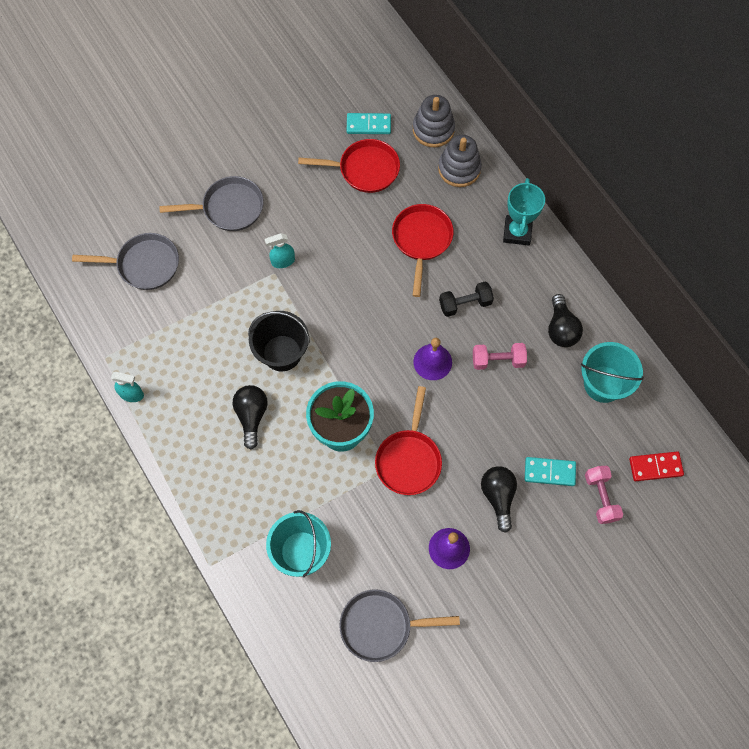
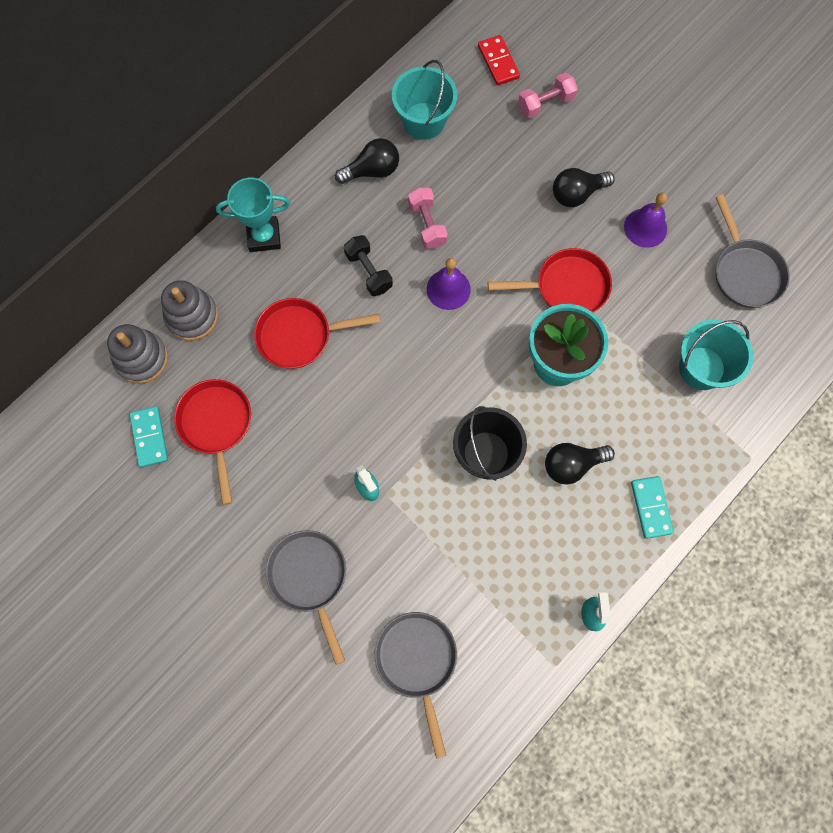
camera: 105 degrees left, 5 degrees up
(549, 472) = (535, 152): turquoise domino -> turquoise domino (650, 507)

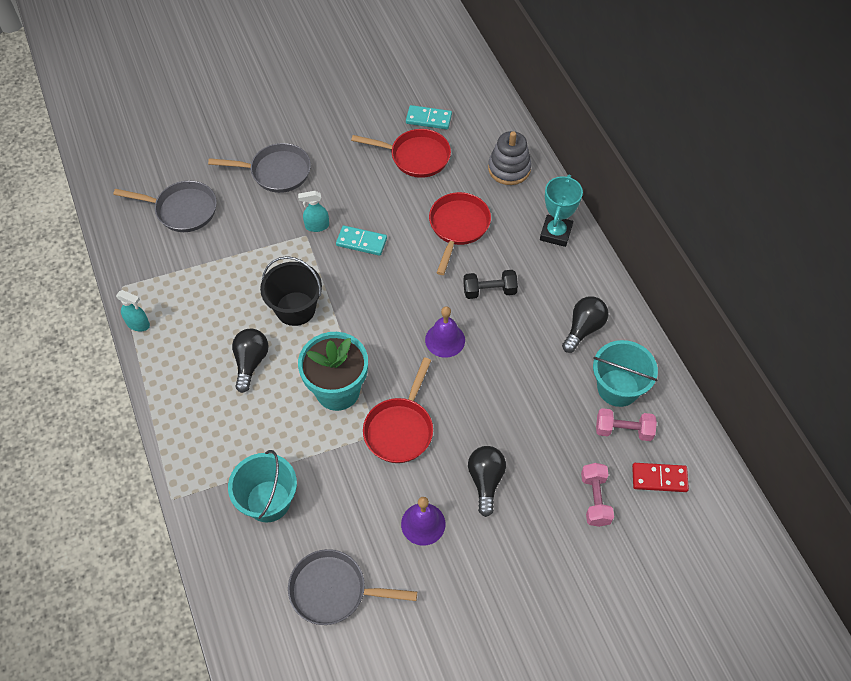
camera: 115 degrees right, 15 degrees down
(141, 358) = (491, 131): grey stacking toy -> none
(372, 170) = (583, 329): black light bulb -> black light bulb turned 150 degrees counterclockwise
(427, 224) = (512, 349): pink dumbbell -> pink dumbbell (623, 430)
(650, 507) = (183, 401): turquoise domino -> turquoise domino (361, 242)

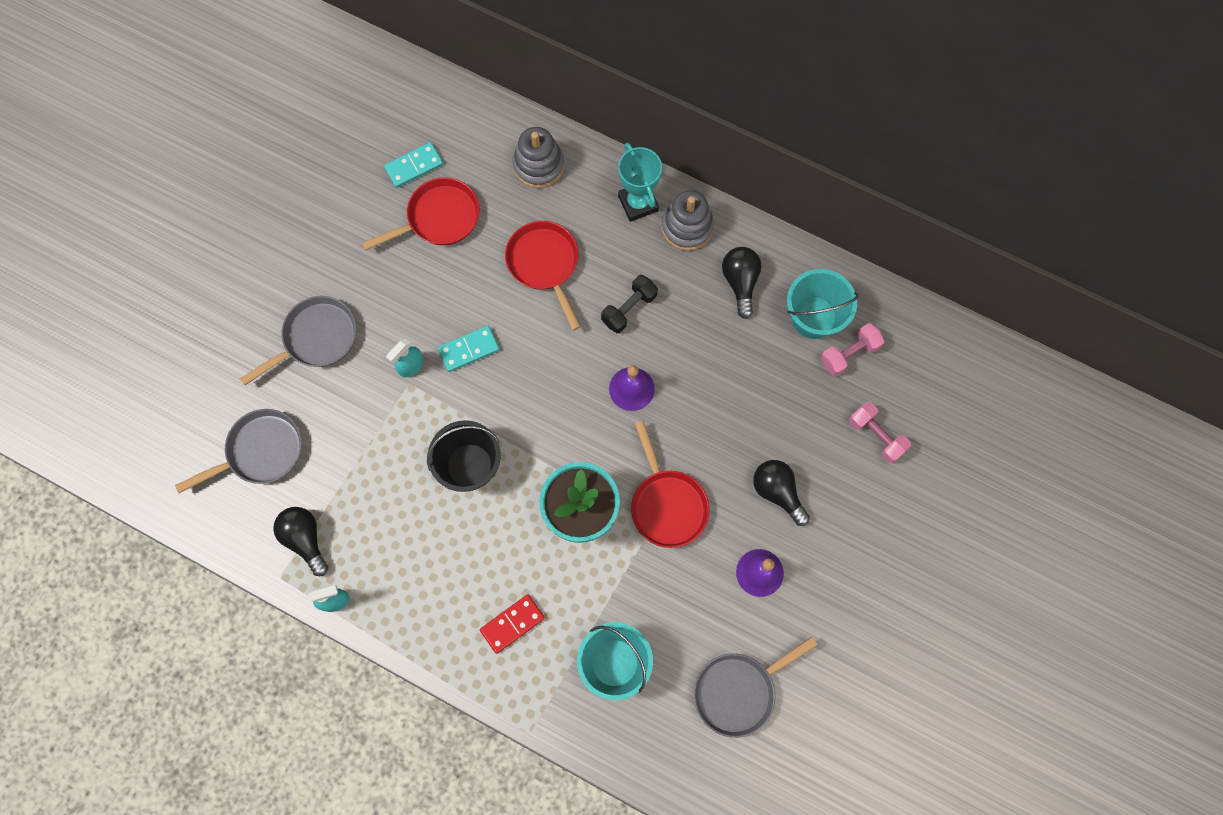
camera: 40 degrees left, 15 degrees up
(251, 362) = (478, 551): black light bulb -> black light bulb (305, 539)
(577, 269) = (687, 227): none -> grey stacking toy
(659, 478) = (910, 375): red domino -> red domino (512, 624)

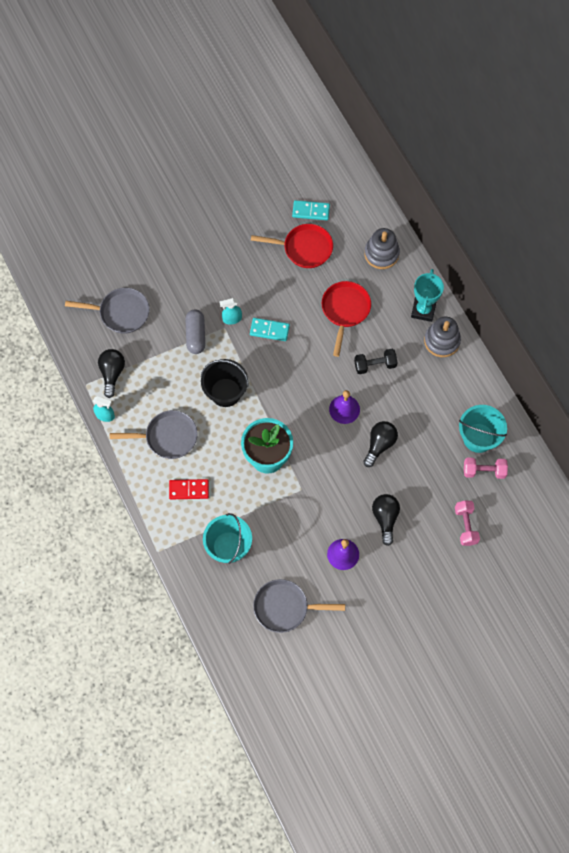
camera: 35 degrees right, 5 degrees down
(316, 338) = (192, 272): grey pan -> grey pan (167, 437)
(379, 417) = (196, 335): none -> grey capsule
(667, 504) = (318, 484): red pan -> none
(740, 282) = (450, 391): black light bulb -> black light bulb (379, 445)

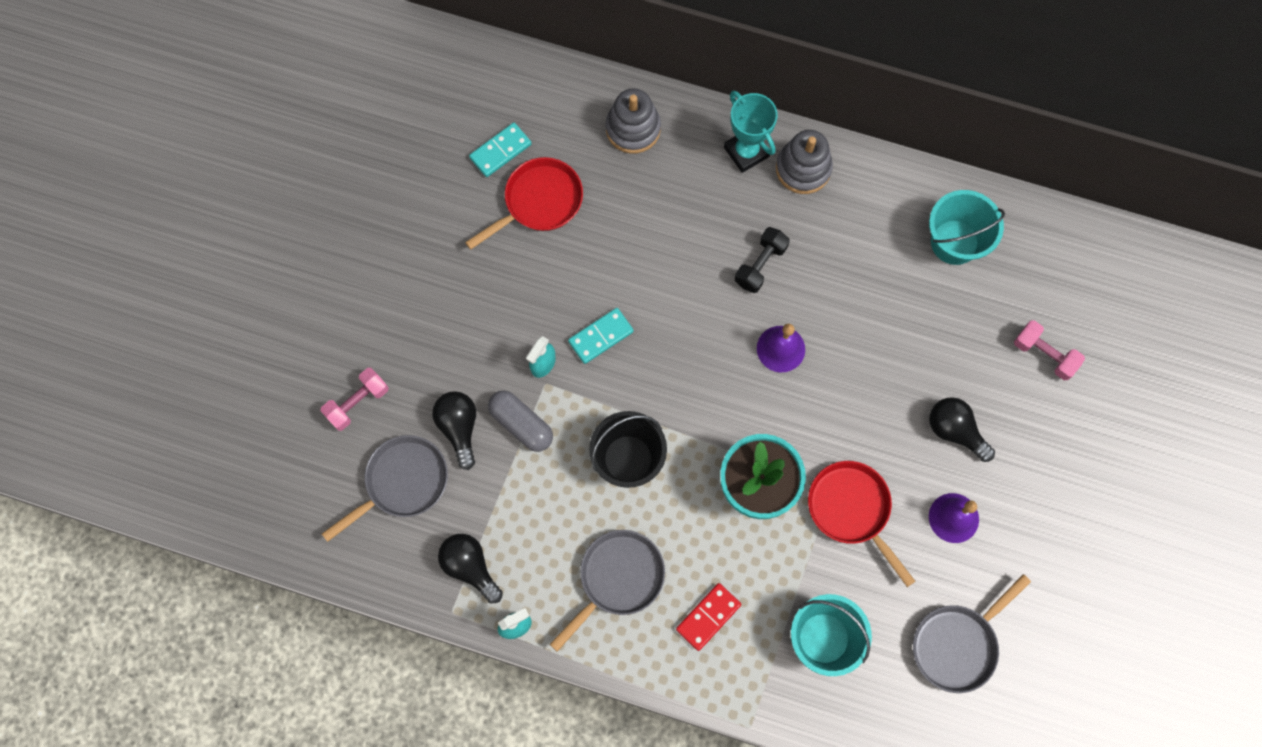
camera: 45 degrees left, 5 degrees up
(345, 310) = (661, 233): red pan -> red pan (851, 510)
(379, 445) = (861, 352): black light bulb -> black light bulb (459, 428)
(484, 471) = (999, 274): pink dumbbell -> pink dumbbell (358, 403)

